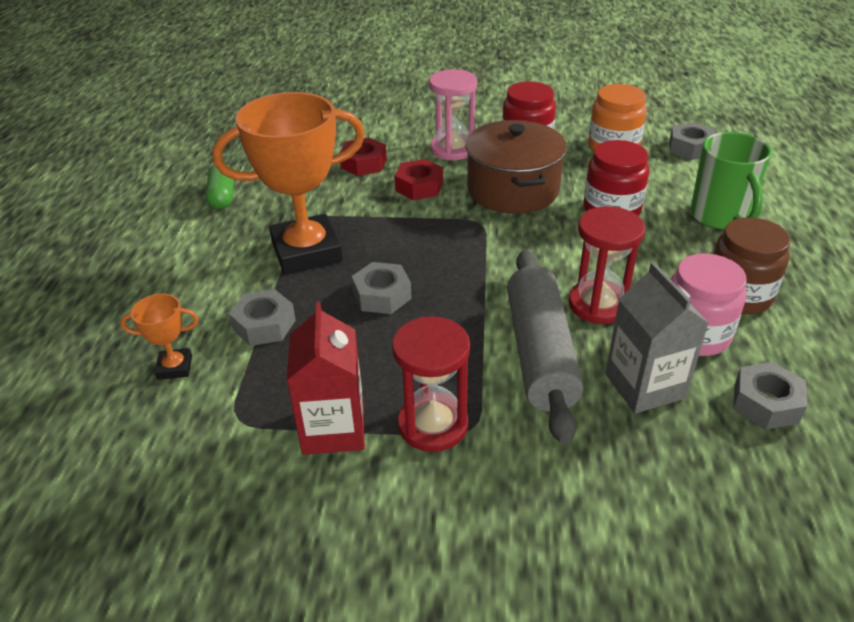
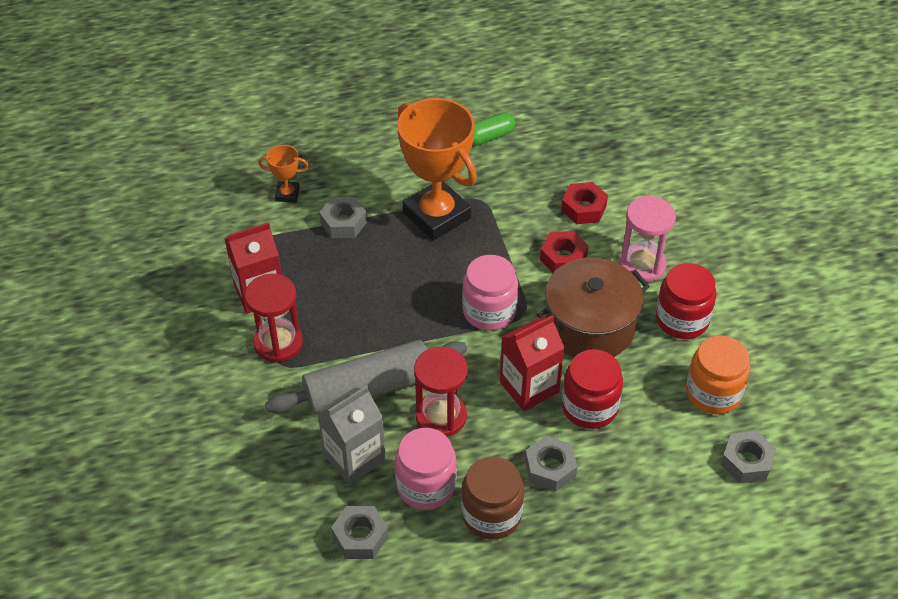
camera: 70 degrees right, 10 degrees up
(175, 367) = (287, 194): orange trophy -> orange trophy turned 60 degrees counterclockwise
(382, 295) = (400, 277): grey nut -> grey nut (550, 468)
(465, 243) = (489, 311): none -> pink jar
(576, 239) = (529, 387): none -> red carton
(719, 217) = (615, 495): green mug -> none

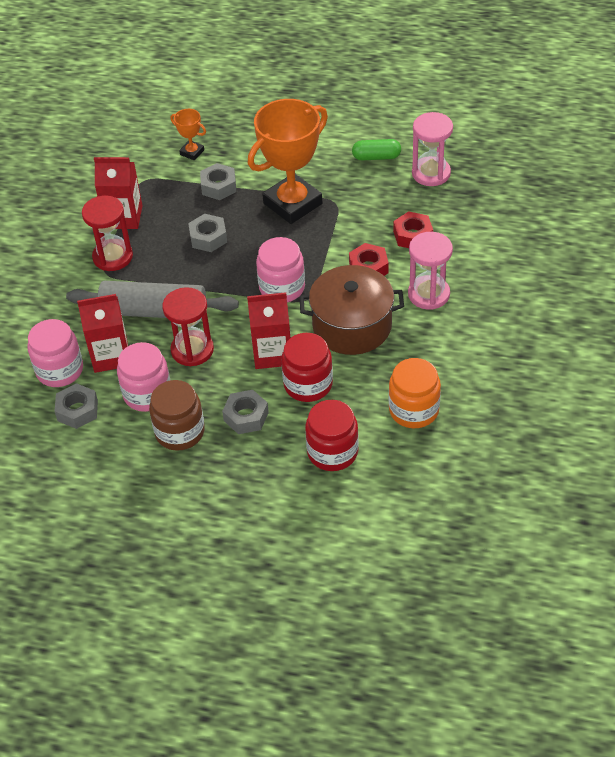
camera: 30 degrees right, 0 degrees up
(307, 498) = (59, 370): none -> pink jar
(354, 458) = (110, 355): grey carton -> red carton
(436, 215) = (292, 203): orange trophy -> orange trophy turned 60 degrees clockwise
(556, 137) = (431, 173): none -> pink hourglass
(682, 319) = (430, 347): red jar -> red jar (332, 452)
(746, 461) = (402, 470): grey nut -> grey nut (208, 238)

